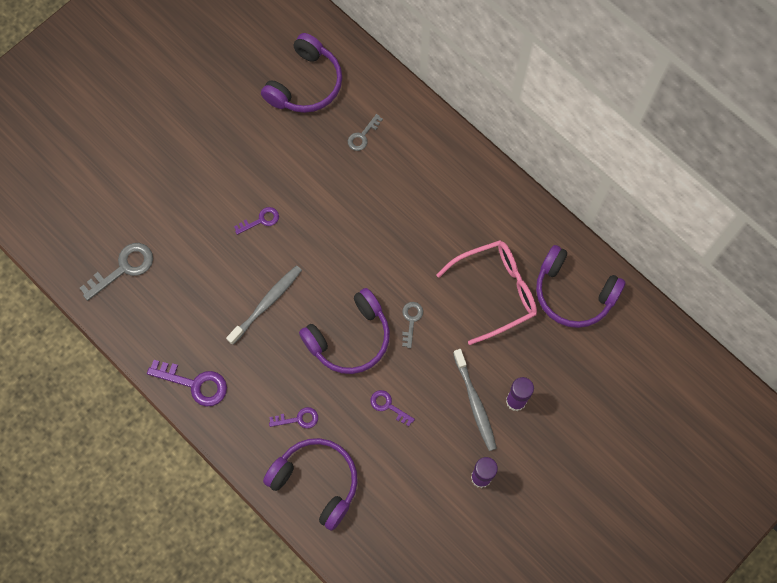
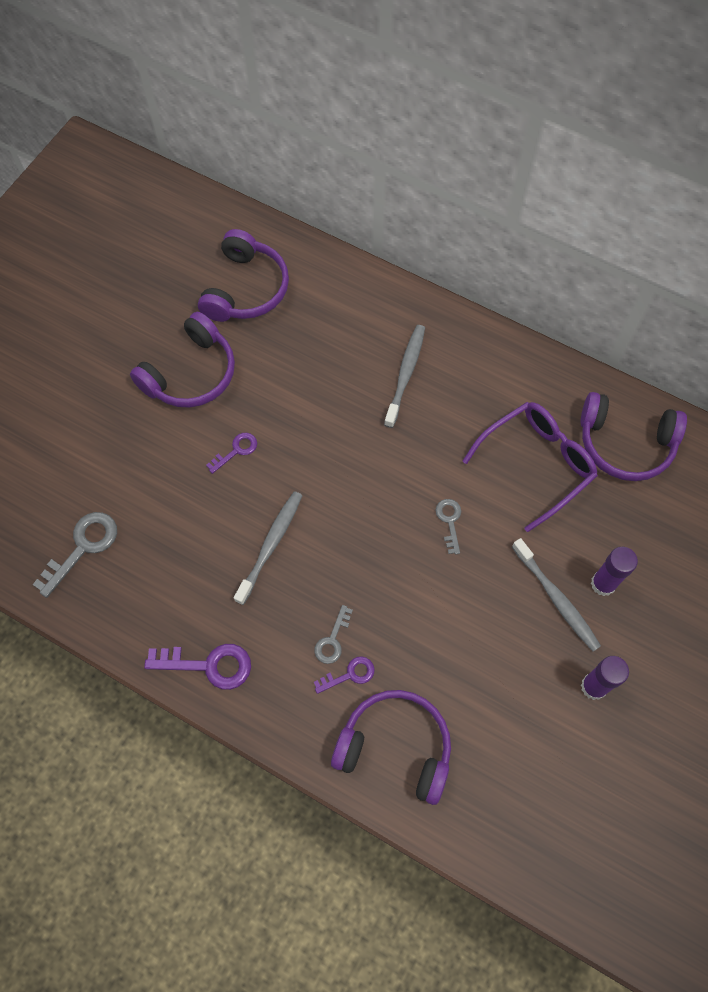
camera: 15 degrees left, 5 degrees down
(350, 338) = (383, 561): purple headphones -> purple headphones (191, 374)
(362, 136) = (328, 329): grey key -> grey key (332, 640)
(388, 406) = (454, 629): purple key -> none
(414, 190) = (405, 374): none -> grey toothbrush
(494, 292) = (535, 465): pink glasses -> purple glasses

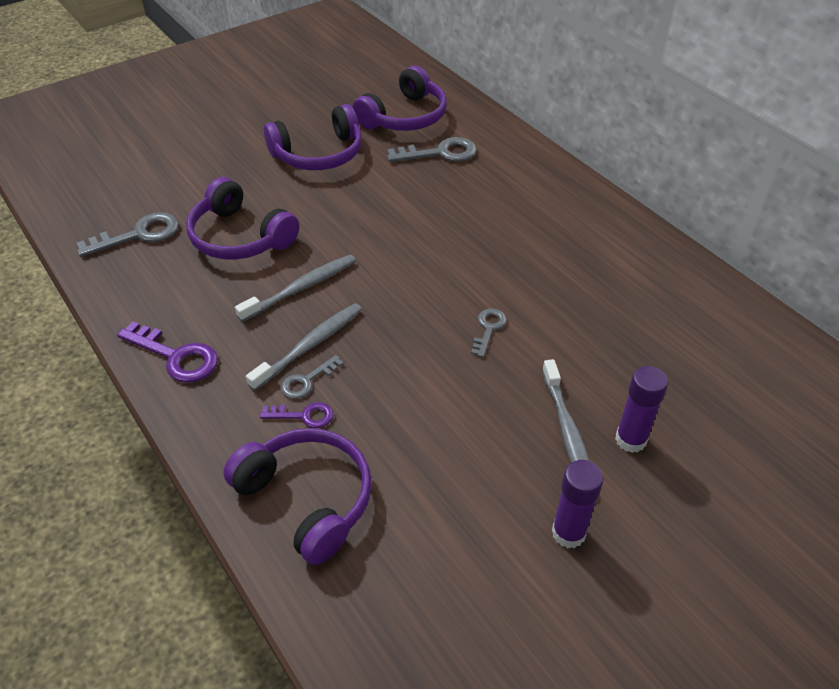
camera: 25 degrees right, 20 degrees down
(236, 450) = (320, 213): purple key -> none
(306, 326) = (440, 153): none -> grey key
(405, 374) = (512, 209): grey toothbrush -> grey toothbrush (310, 346)
(535, 465) = (607, 314): purple glasses -> none
(625, 444) = (717, 329): purple headphones -> purple headphones (239, 237)

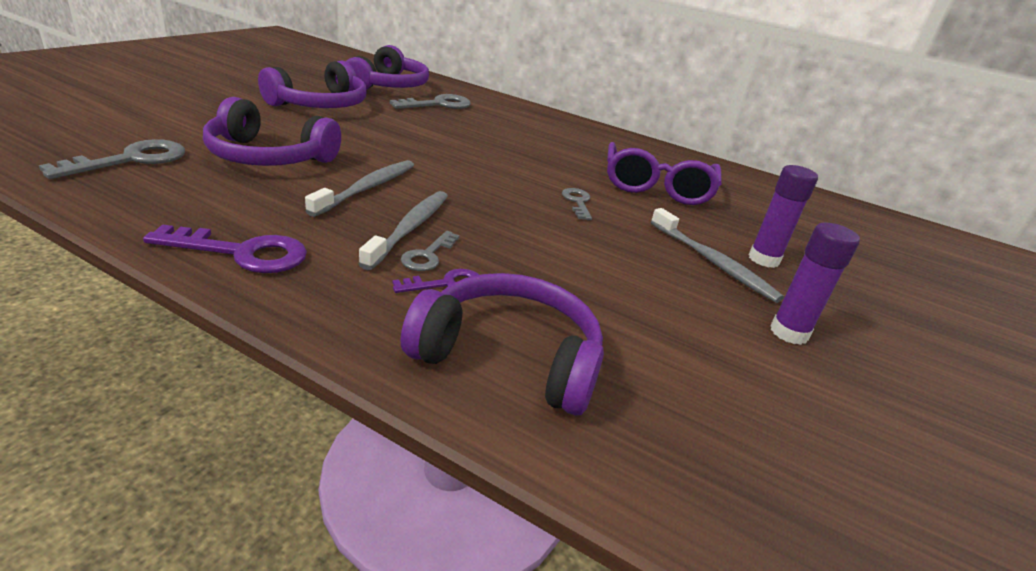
camera: 30 degrees left, 15 degrees down
(599, 313) = (657, 186): none -> purple glasses

